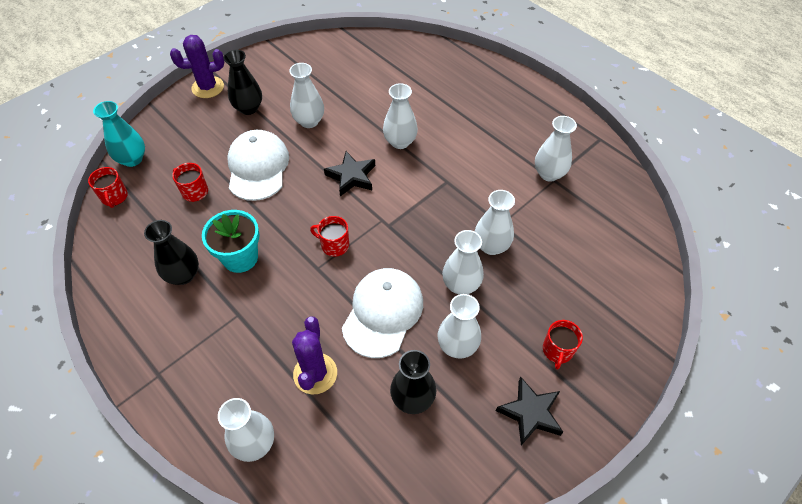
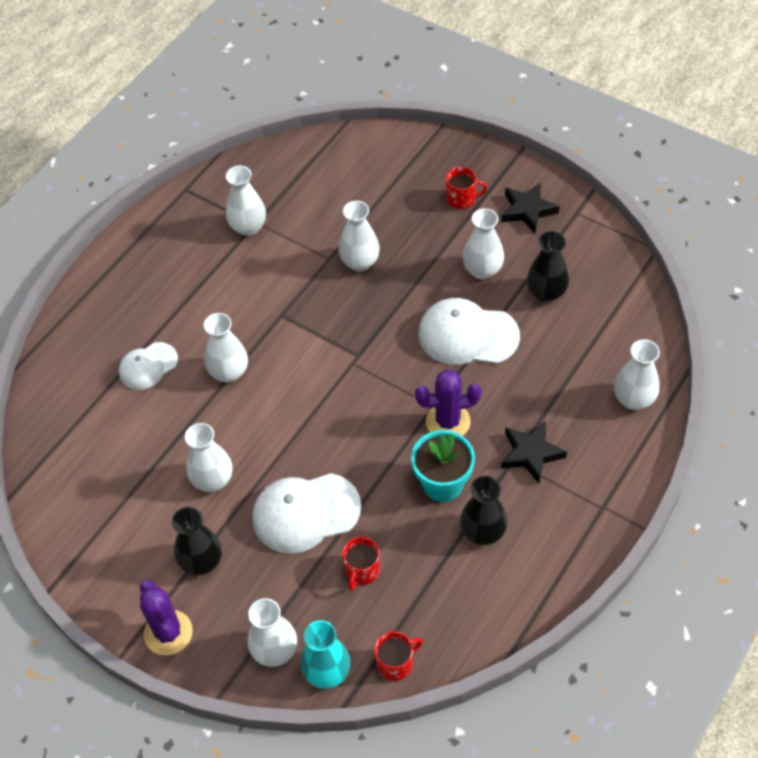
camera: 100 degrees left, 0 degrees up
(315, 373) = (551, 373): purple cactus -> purple cactus (448, 422)
(334, 245) = (399, 398): red mug -> none
(351, 176) = (296, 408): black star -> black star (531, 454)
(421, 99) = (148, 366): none -> white cap
(461, 285) = (415, 279): white vase -> white vase (275, 651)

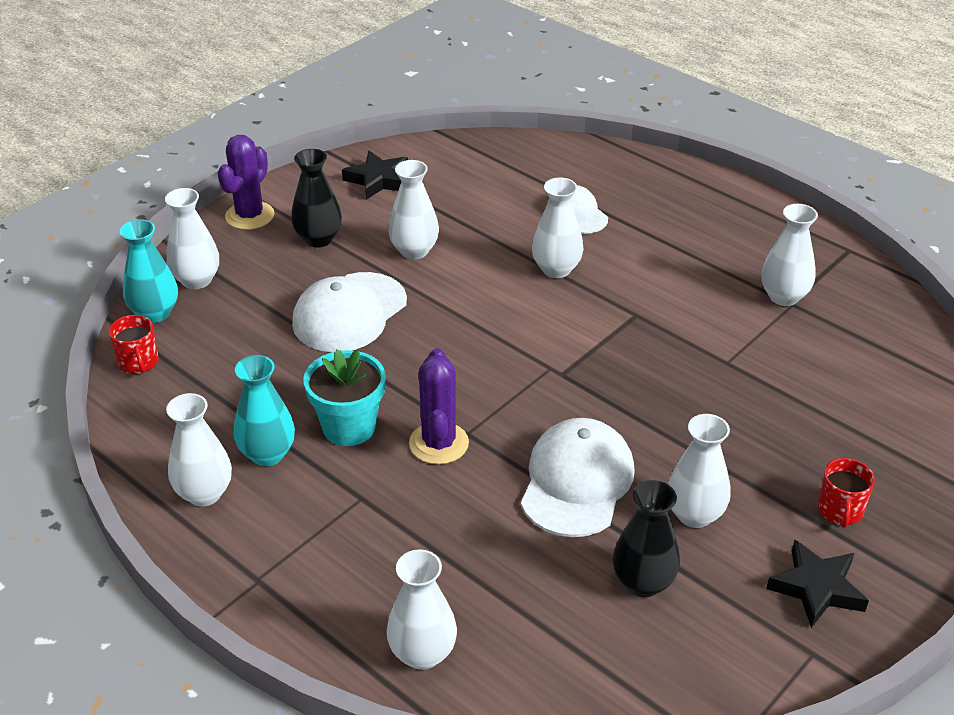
camera: 95 degrees right, 15 degrees down
(168, 633) = (250, 216): purple cactus -> purple cactus turned 45 degrees counterclockwise
(306, 513) = (349, 313): white cap -> white cap turned 135 degrees counterclockwise
(360, 262) = (718, 390): white vase -> white vase (204, 493)
(362, 571) = (260, 348): red mug -> none
(483, 532) = (267, 454): black vase -> turquoise vase
(531, 454) = (365, 518): black star -> black star (378, 180)

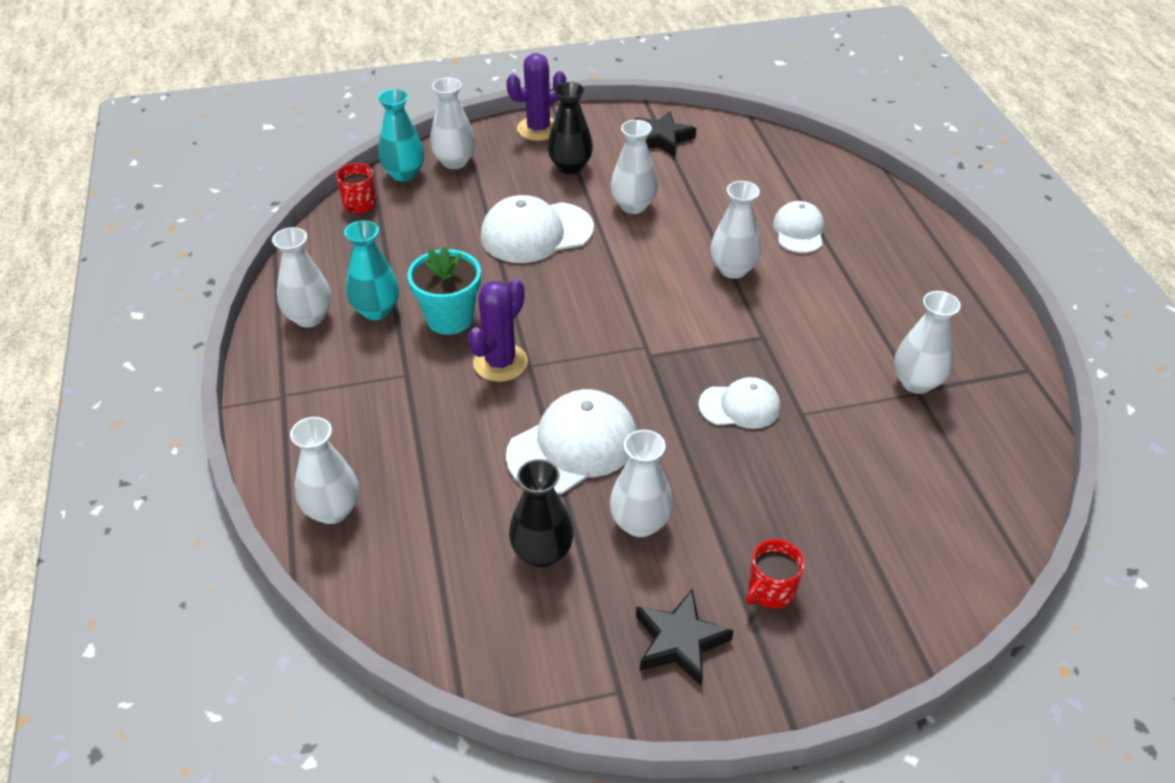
camera: 35 degrees right, 5 degrees up
(675, 380) = (740, 406): none -> white cap

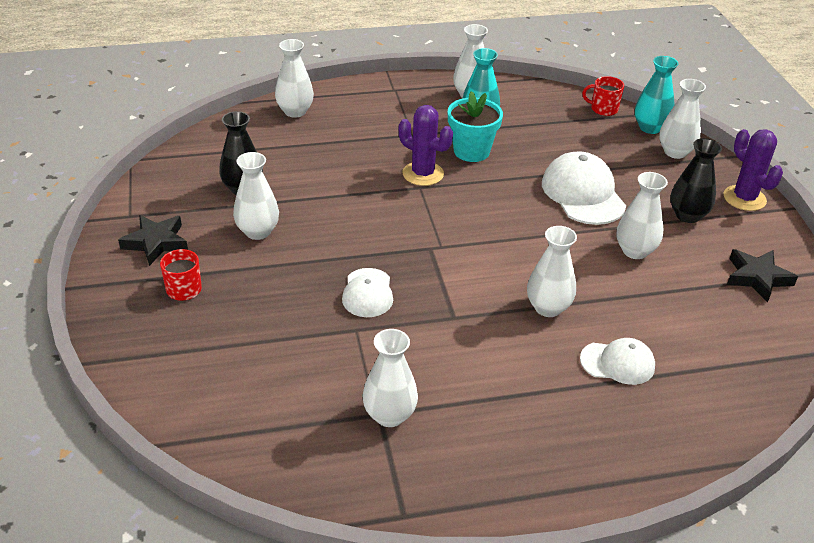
camera: 90 degrees right, 5 degrees down
(573, 446) = (335, 205): white cap -> none

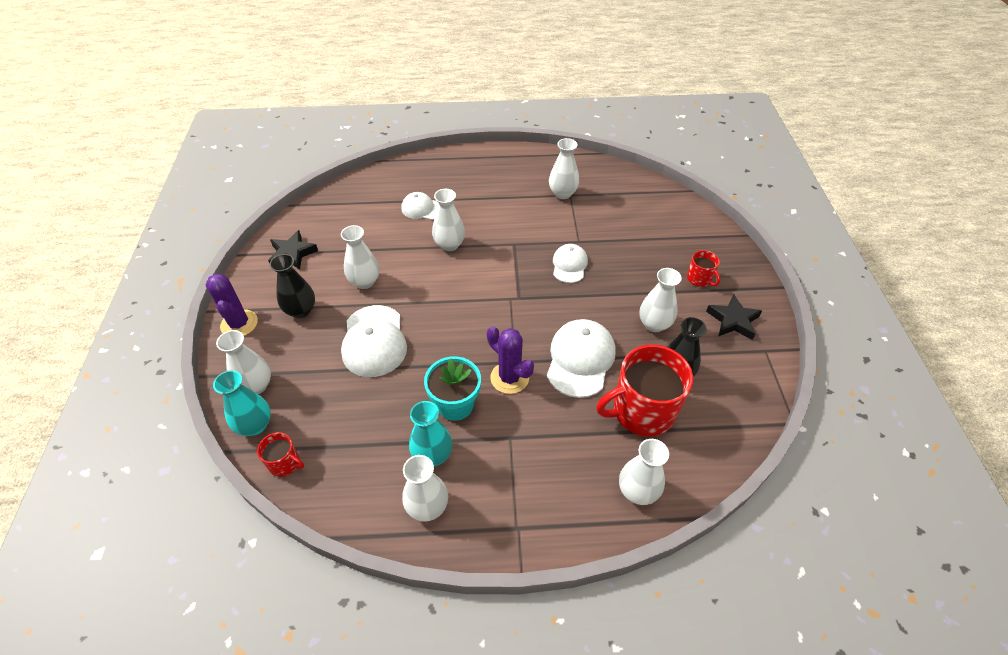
camera: 170 degrees left, 10 degrees up
(284, 158) = (642, 411): none -> red mug
(348, 193) = (580, 359): none -> white cap

